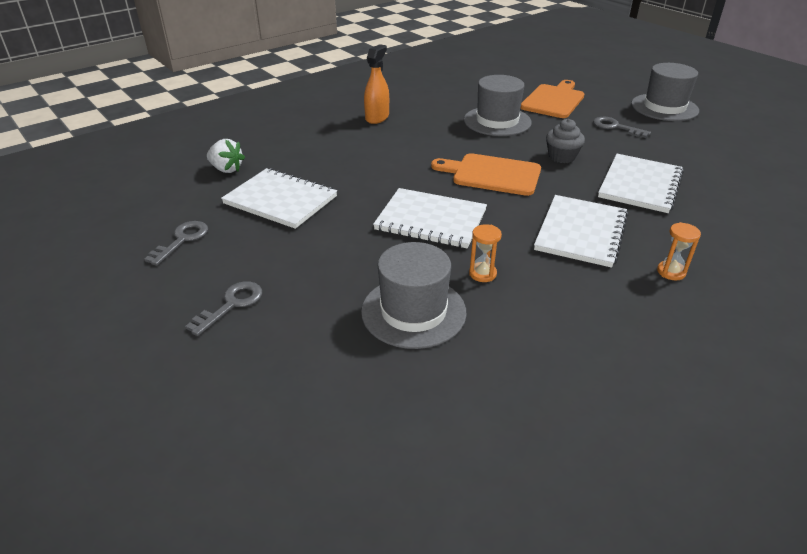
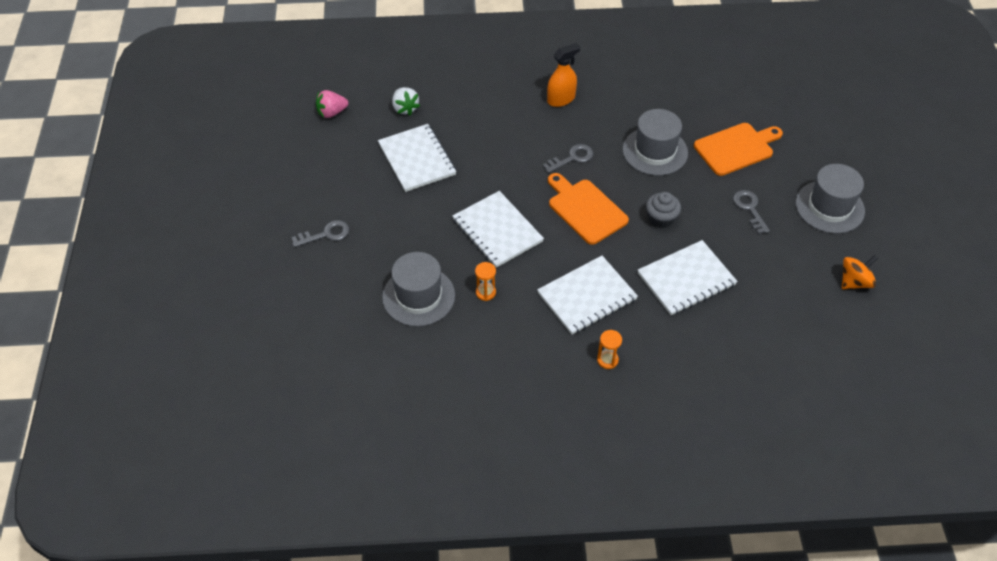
camera: 35 degrees right, 15 degrees up
(140, 199) = (332, 113): none -> pink strawberry
(182, 240) = (333, 166): grey key -> grey key (572, 158)
(749, 138) = (854, 282): none -> orange spinning top

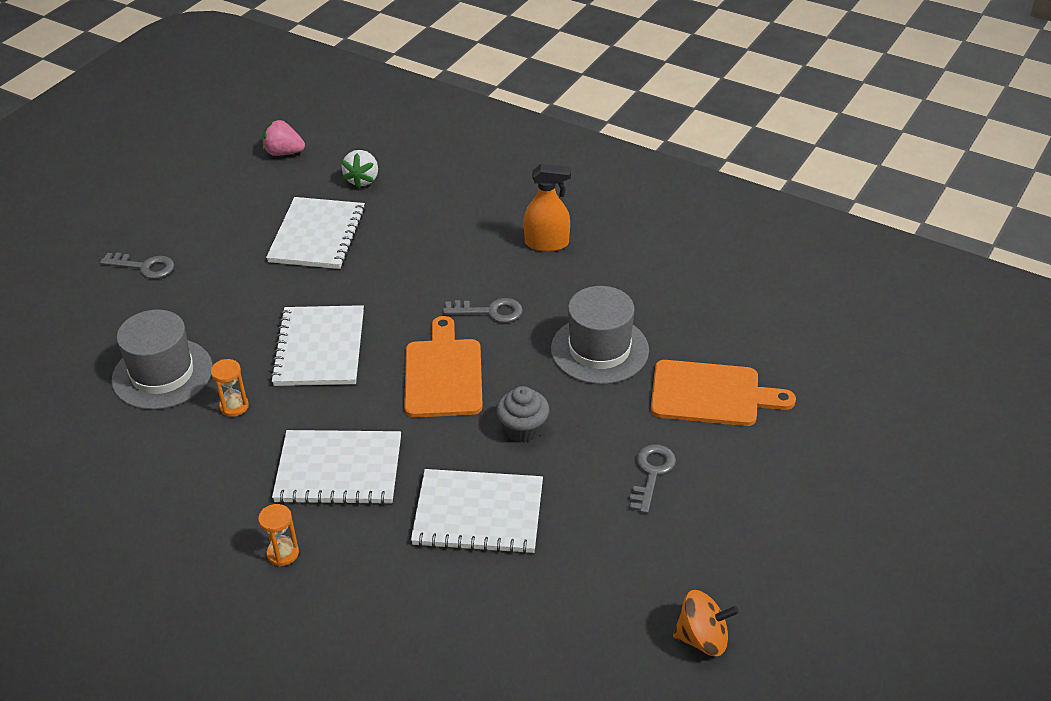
camera: 35 degrees right, 10 degrees down
(829, 207) = (767, 526): grey hat -> none

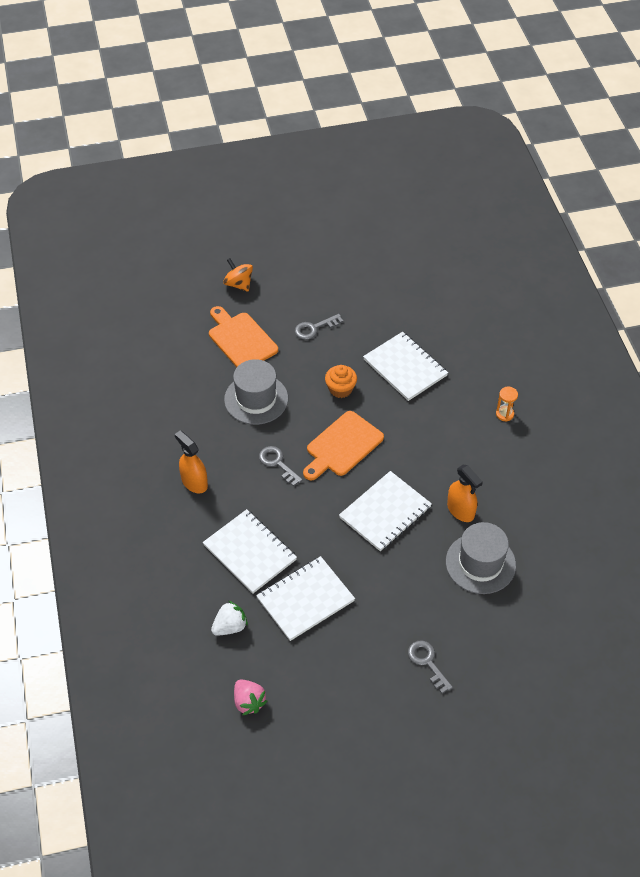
camera: 135 degrees left, 10 degrees up
(234, 406) = (460, 510): orange hourglass -> orange spray bottle
(339, 469) = (443, 435): white notebook -> white notebook (249, 552)
(523, 429) = (340, 389): grey cupcake -> orange cupcake
(702, 638) = (379, 262): orange spinning top -> orange spinning top (238, 284)

